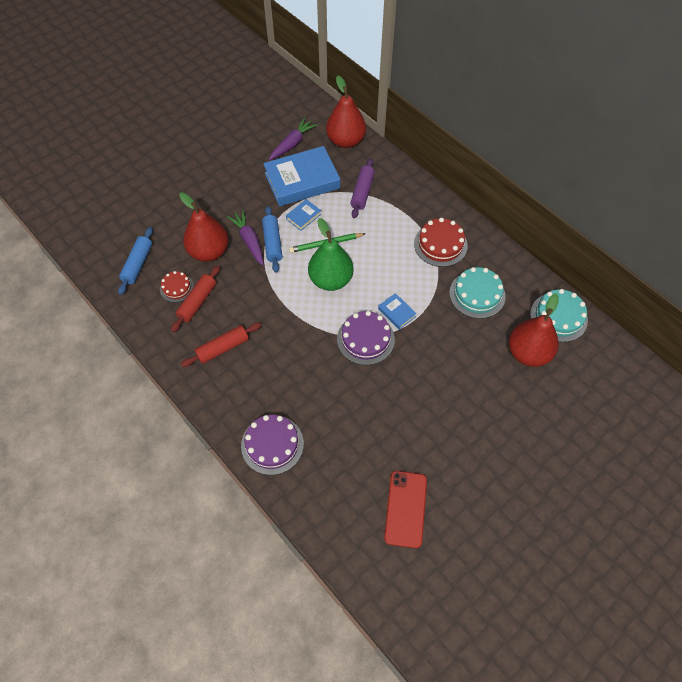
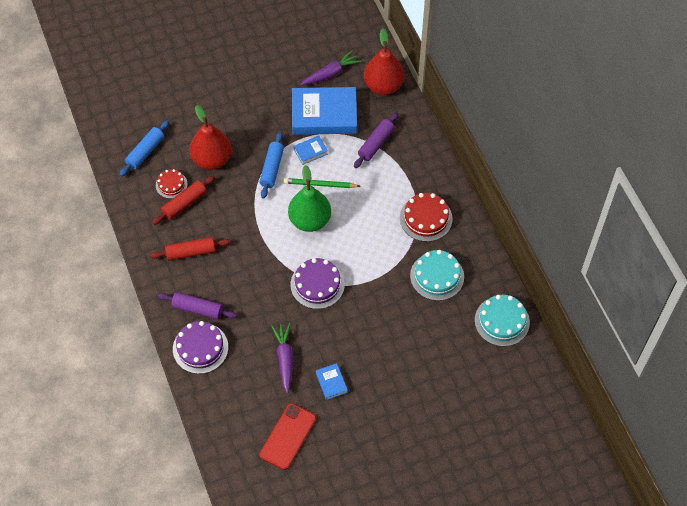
camera: 20 degrees right, 0 degrees up
(249, 241) = (252, 160): purple carrot -> purple carrot (285, 359)
(253, 404) = (197, 309): none -> purple rolling pin
(396, 313) = (355, 269): blue book -> blue book (331, 383)
(528, 353) = (457, 344): red pear -> none

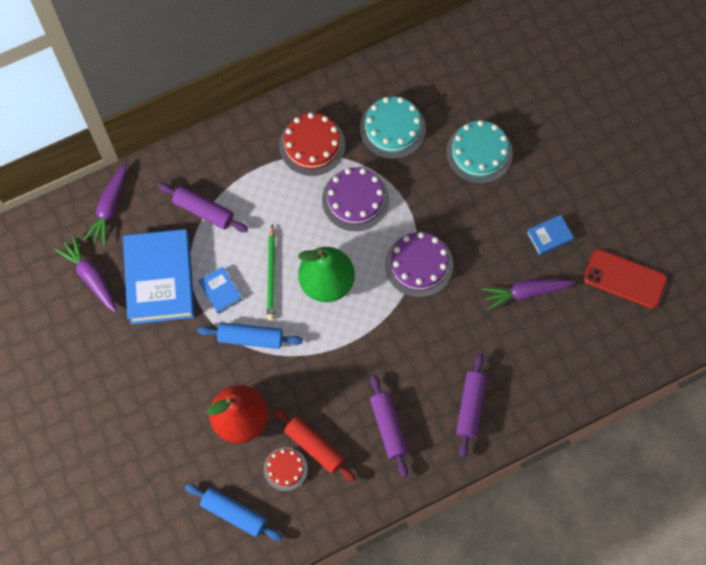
camera: 95 degrees left, 10 degrees up
(191, 252) = (388, 427): red rolling pin -> purple rolling pin
(200, 348) = (524, 396): purple cake -> purple cake (355, 199)
(383, 86) = (109, 208): red pear -> purple carrot
(502, 321) = (444, 56): turquoise cake -> turquoise cake (479, 153)

